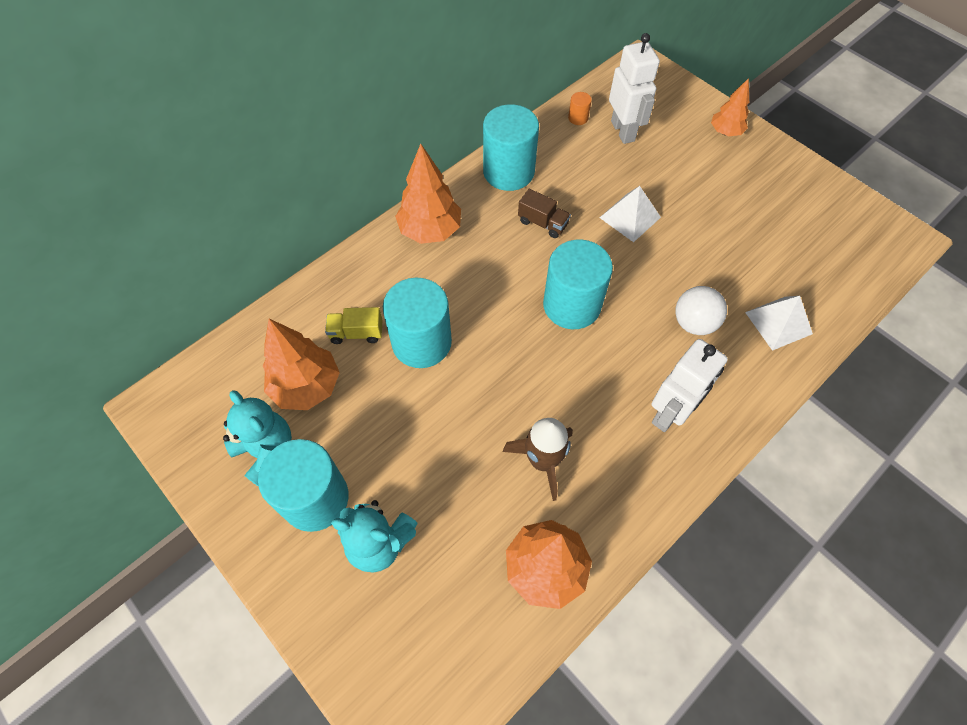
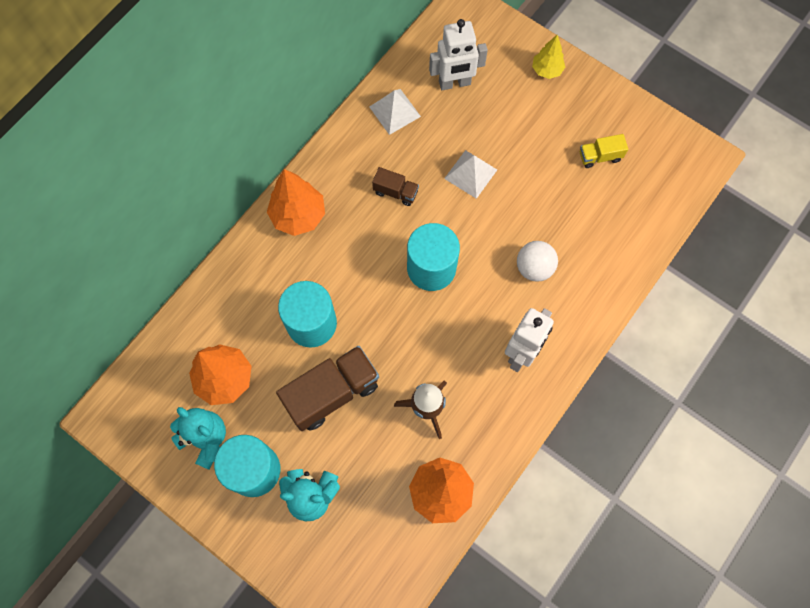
camera: 10 degrees left, 10 degrees up
(356, 333) = (255, 324): yellow truck -> yellow truck (599, 156)
(429, 423) = (332, 393): none -> brown truck
(508, 172) = (357, 143): turquoise cylinder -> none
(578, 118) = (412, 75): orange cylinder -> none
(623, 131) = (454, 83): white robot -> white robot turned 105 degrees clockwise
(725, 132) = (546, 70): orange tree -> yellow tree
(778, 323) = (603, 256): white pyramid -> white pyramid (395, 111)

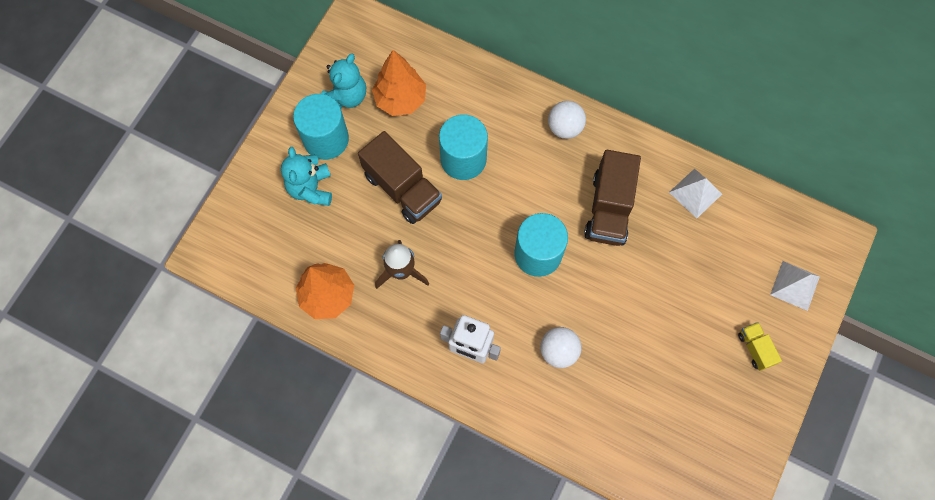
camera: 80 degrees right, 0 degrees up
(298, 215) = (564, 127): orange tree -> white ball
(395, 192) = (609, 208): brown truck -> brown truck, size x1.99
(454, 83) = (743, 245): white robot -> none
(470, 174) = (645, 275): white pyramid -> white pyramid (795, 285)
(546, 70) = (785, 335): yellow tree -> none
(599, 156) = (697, 403): yellow truck -> yellow truck (755, 348)

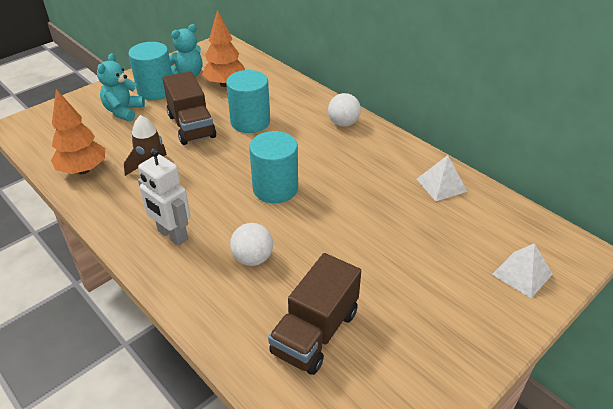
camera: 20 degrees right, 30 degrees down
(609, 208) = (355, 176): brown truck -> brown truck (315, 332)
(755, 348) = (460, 313): yellow truck -> none

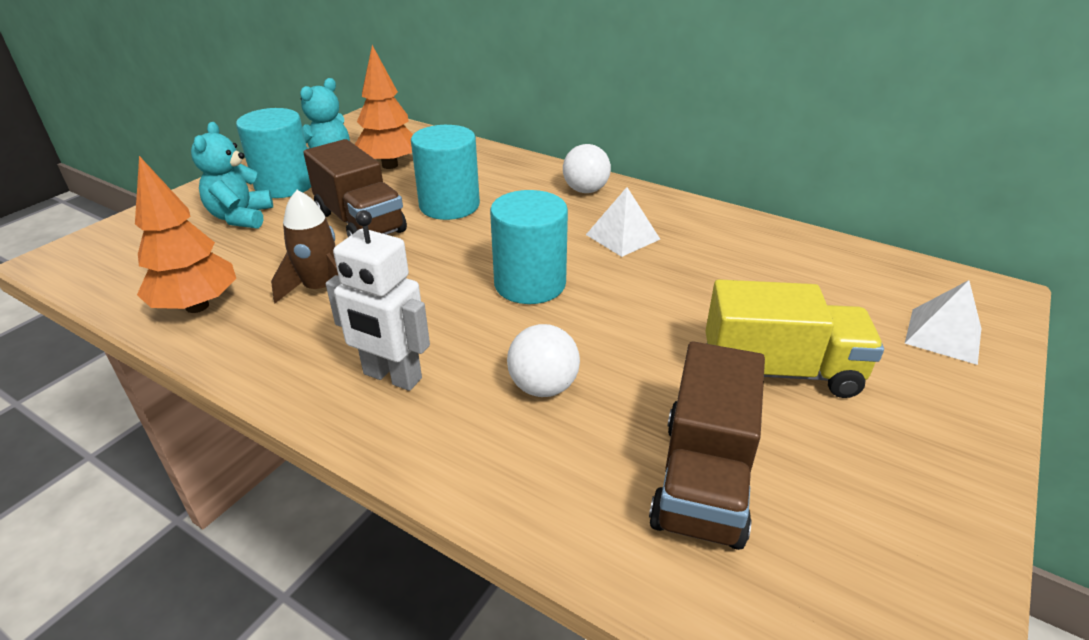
camera: 15 degrees left, 5 degrees down
(399, 277) = (780, 371): none -> yellow truck
(441, 185) = (762, 244): white pyramid -> white pyramid (622, 237)

